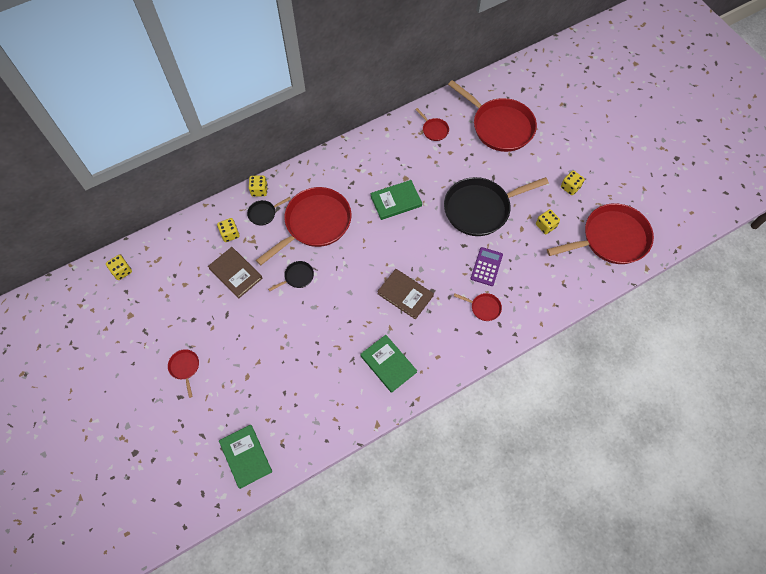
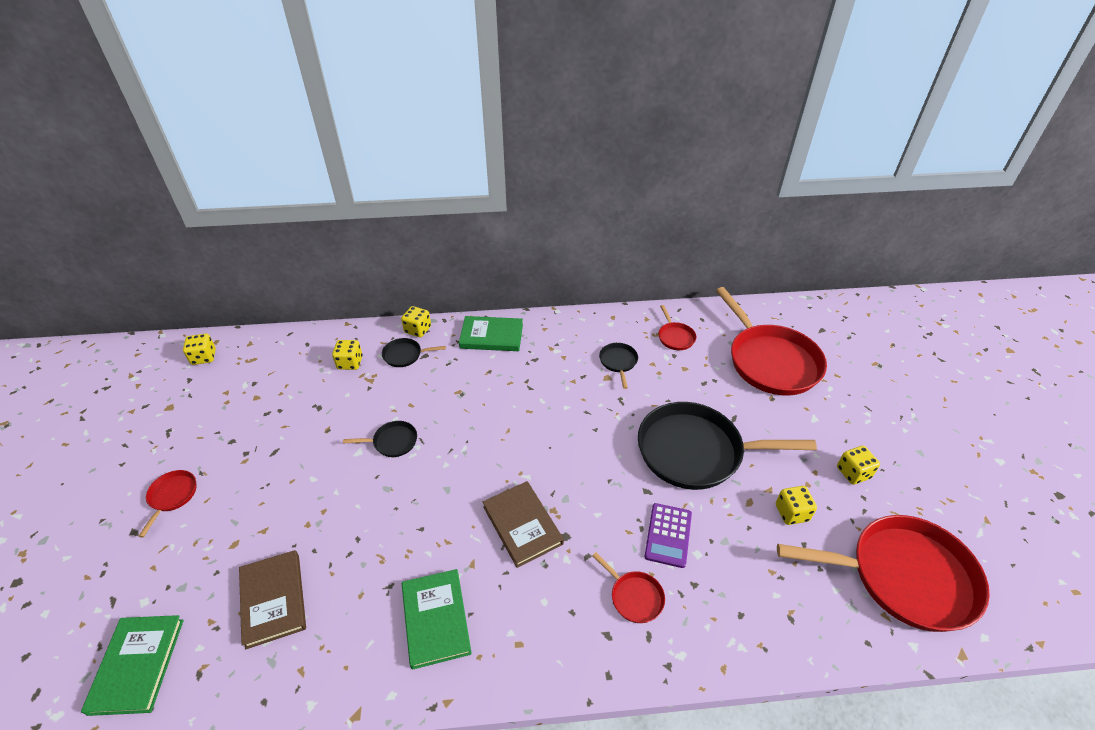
camera: 25 degrees right, 20 degrees down
(235, 273) = (322, 408): brown book -> brown book (273, 600)
(315, 224) = (457, 388): red pan -> none
(396, 201) = (579, 399): green book -> green book (491, 336)
(407, 164) = (618, 362): none -> black pan
(486, 266) = (668, 535): purple calculator -> purple calculator turned 150 degrees clockwise

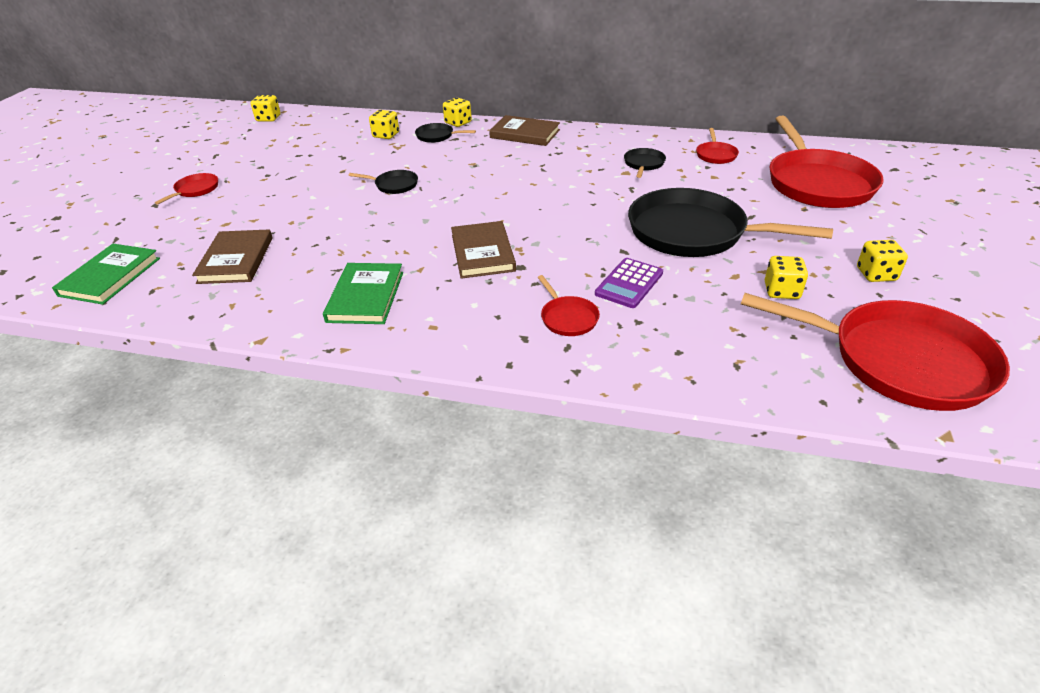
camera: 20 degrees right, 5 degrees down
(491, 336) = (525, 134): green book -> brown book

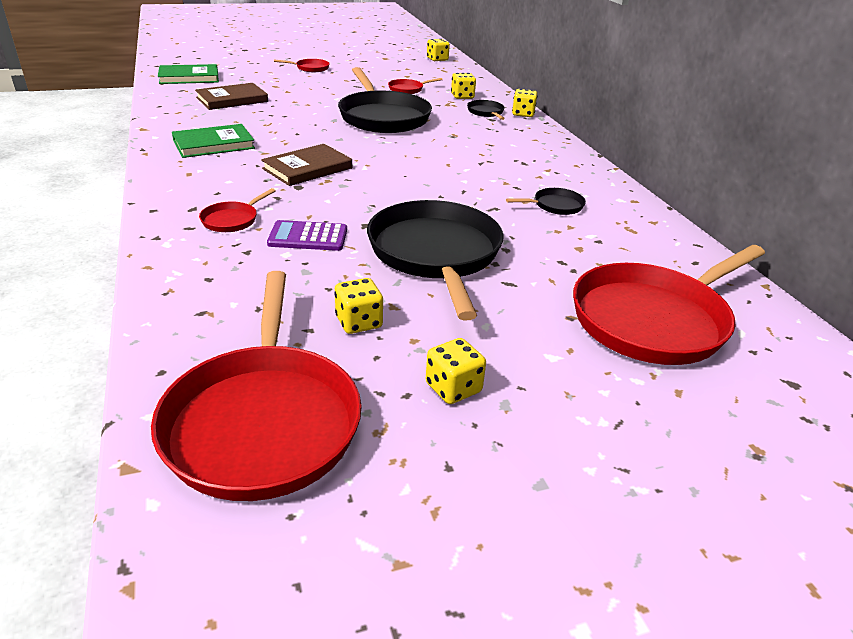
camera: 55 degrees right, 5 degrees down
(394, 185) = (382, 117): black pan -> black pan, size x2.34
(525, 134) = (541, 142): brown book -> none
(715, 155) = (635, 241): red pan -> red pan (408, 89)

